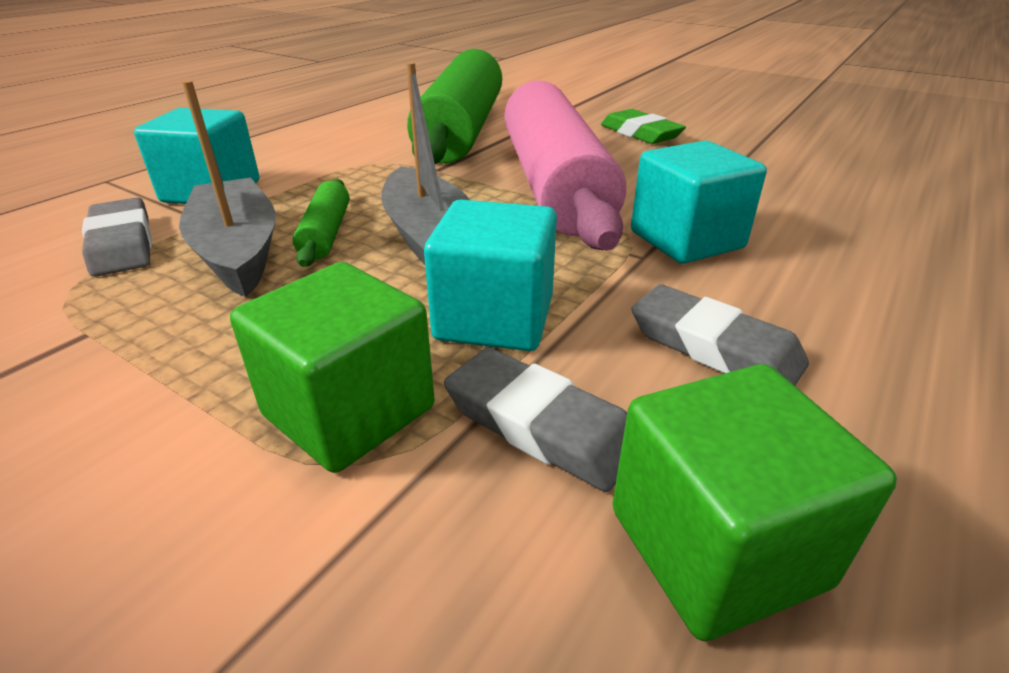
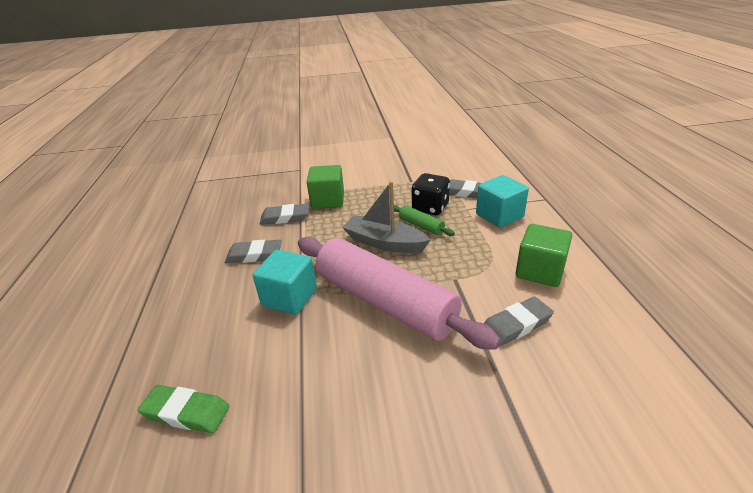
camera: 140 degrees right, 0 degrees up
(238, 251) = (430, 208): grey boat -> black dice
(462, 131) = (516, 325): green rolling pin -> grey eraser
(494, 318) = (324, 231): turquoise cube -> none
(640, 133) = (407, 413): green eraser -> green eraser (186, 412)
(716, 547) = (237, 218): green cube -> green cube (540, 271)

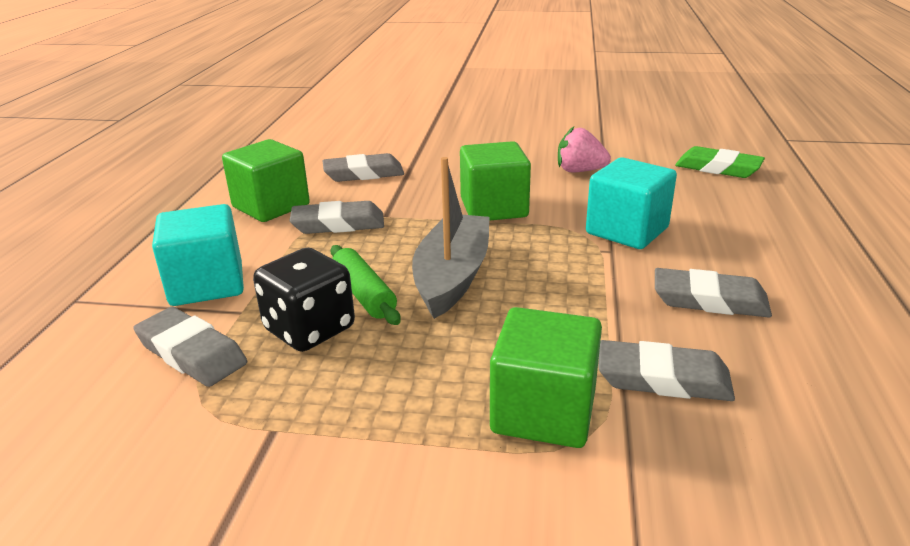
camera: 165 degrees left, 5 degrees down
(325, 374) = (580, 171): none -> pink strawberry
(384, 243) = (452, 276): grey boat -> grey boat turned 120 degrees counterclockwise
(385, 302) = (494, 208): pink rolling pin -> green cube
(477, 265) = (338, 224): none -> grey eraser

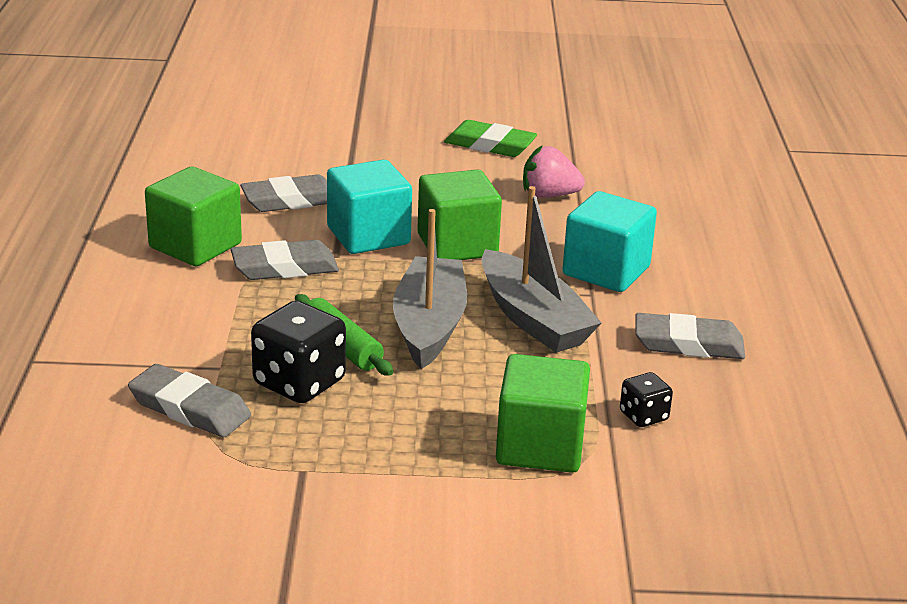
camera: 10 degrees left, 0 degrees up
(207, 284) = (168, 340): turquoise cube -> turquoise cube (368, 236)
(553, 272) = (533, 318): none -> grey boat
(663, 378) = (643, 416): grey eraser -> black dice
(718, 168) = (706, 191): green eraser -> green eraser (490, 145)

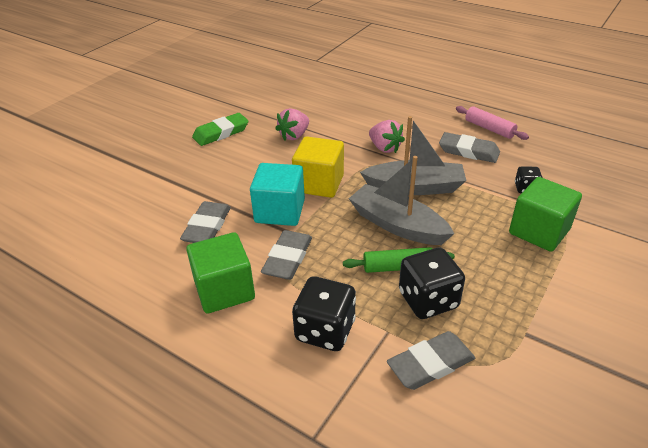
camera: 55 degrees left, 10 degrees up
(186, 325) = (325, 330): none -> black dice
(457, 245) = (319, 184): green cube -> yellow cube
(606, 271) = (384, 148): turquoise cube -> pink strawberry
(688, 344) = (468, 151): grey eraser -> grey eraser turned 75 degrees clockwise
(786, 350) = (489, 129): none -> pink rolling pin

